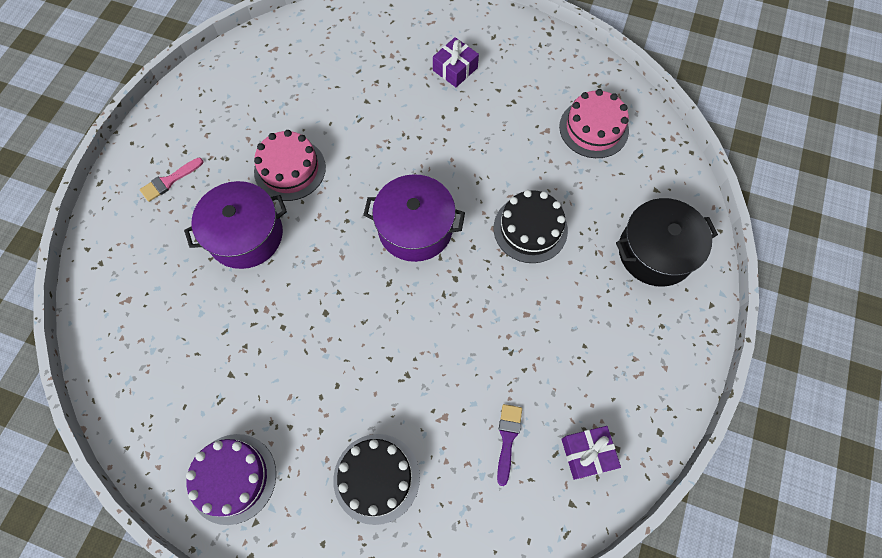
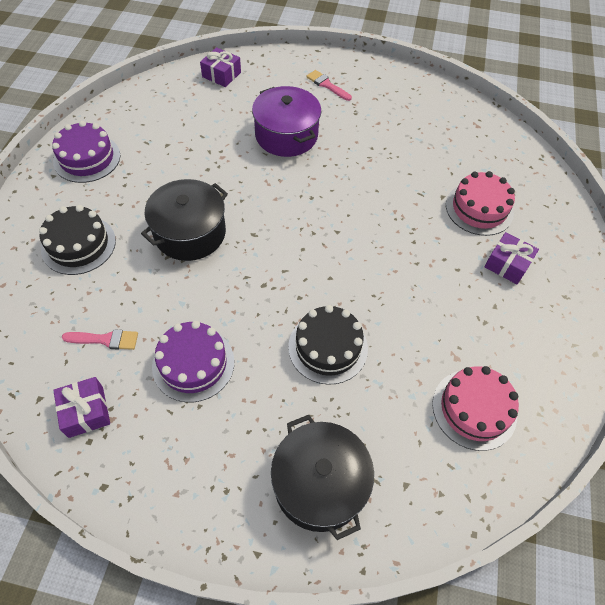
camera: 80 degrees right, 10 degrees down
(113, 302) = (221, 75): none -> purple gift
(290, 169) = (354, 153): pink cake -> pink cake (479, 208)
(377, 349) = (190, 233): none -> black pot
(415, 228) = (311, 248): purple pot -> none
(507, 438) = (105, 339): purple brush -> pink brush
(540, 350) = (193, 363): none -> purple cake

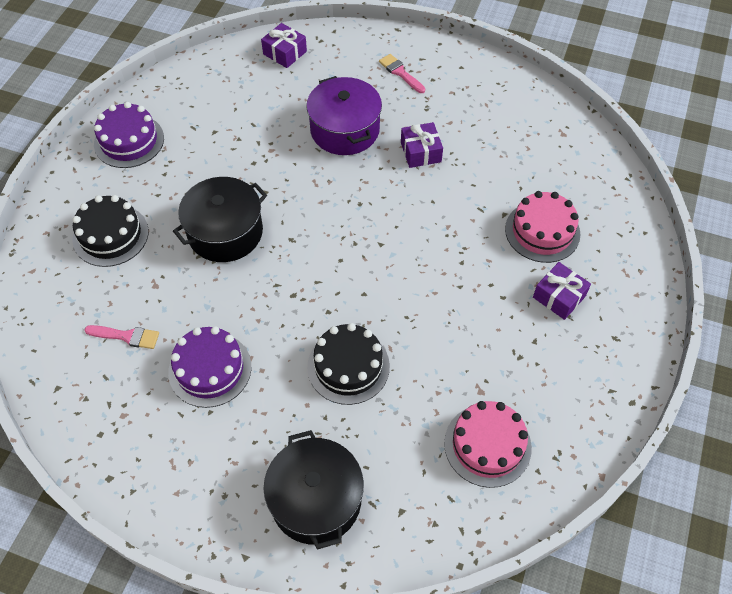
camera: 10 degrees right, 0 degrees up
(86, 411) = (100, 405): purple gift -> purple gift (420, 152)

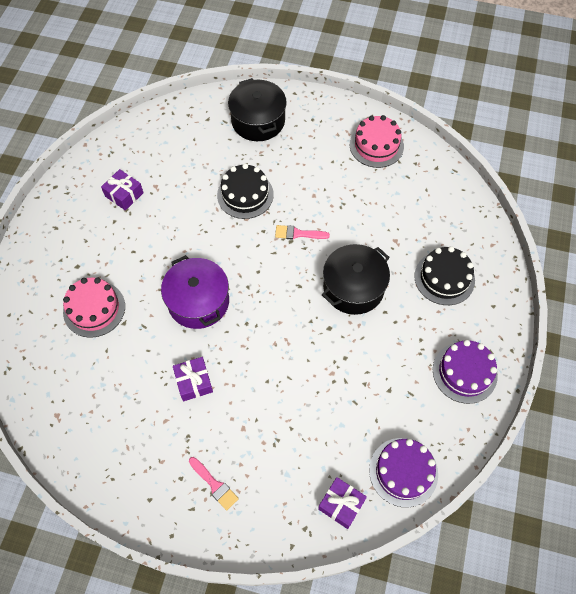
camera: 175 degrees right, 5 degrees up
(126, 336) = (403, 203): pink brush -> pink brush (298, 233)
(210, 369) = (339, 186): purple cake -> purple cake (403, 472)
(345, 130) = (266, 402): purple pot -> purple pot (198, 301)
(487, 445) = (153, 155): pink cake -> pink cake (376, 145)
(559, 296) = (90, 255): purple gift -> purple gift (124, 194)

